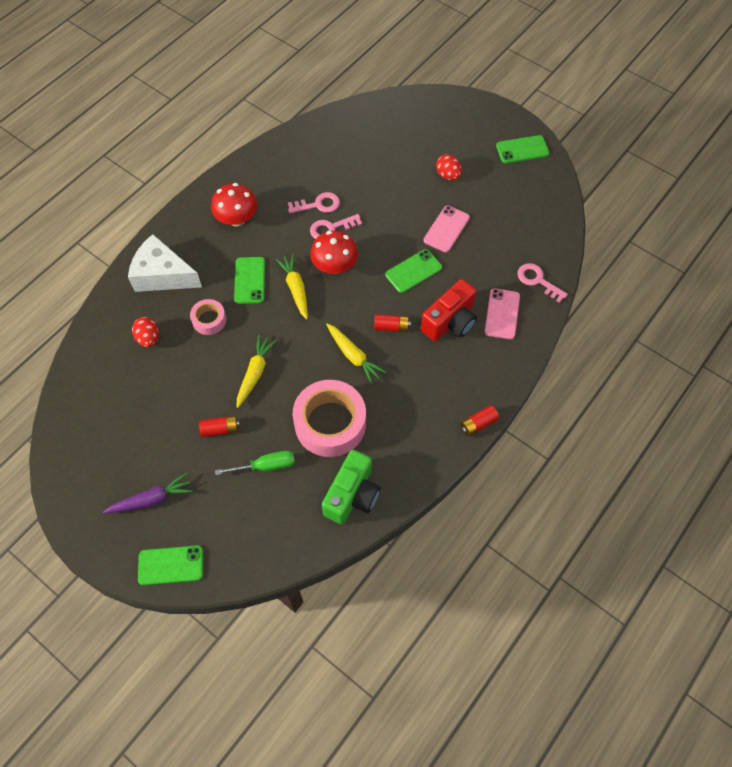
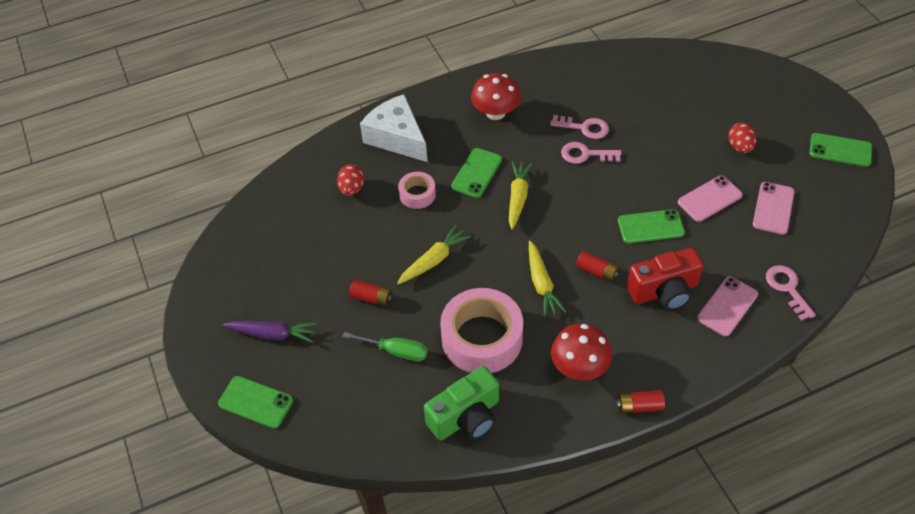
camera: 30 degrees right, 10 degrees down
(334, 266) = (569, 191): red mushroom -> red mushroom (579, 367)
(497, 218) = (773, 208): none -> pink phone

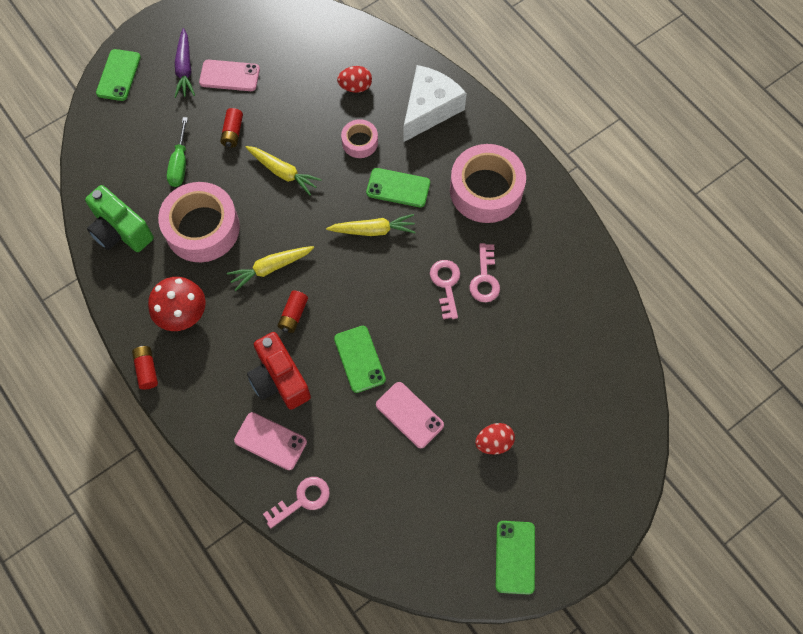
camera: 75 degrees right, 15 degrees up
(495, 112) = (486, 190): red mushroom -> pink tape
(773, 208) = (409, 482): pink phone -> pink phone (229, 76)

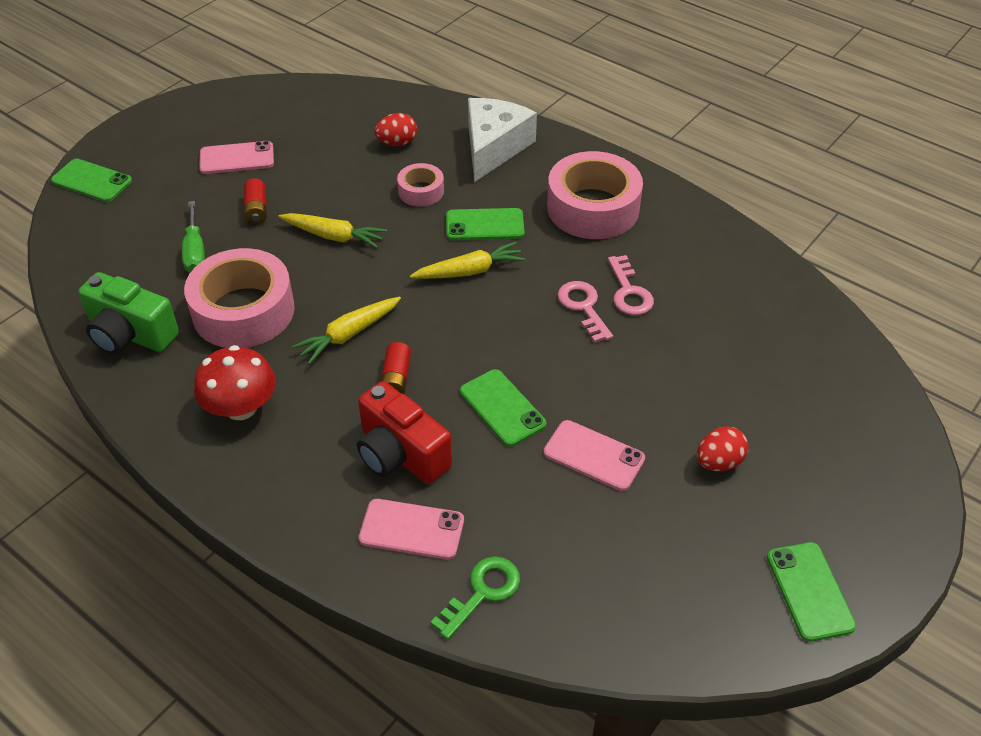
camera: 15 degrees left, 20 degrees down
(118, 75) = (92, 181): green phone -> green phone turned 60 degrees counterclockwise
(147, 370) = (206, 483): red battery -> none
(185, 69) = (177, 161): purple carrot -> none
(302, 500) = (483, 592): pink key -> green key

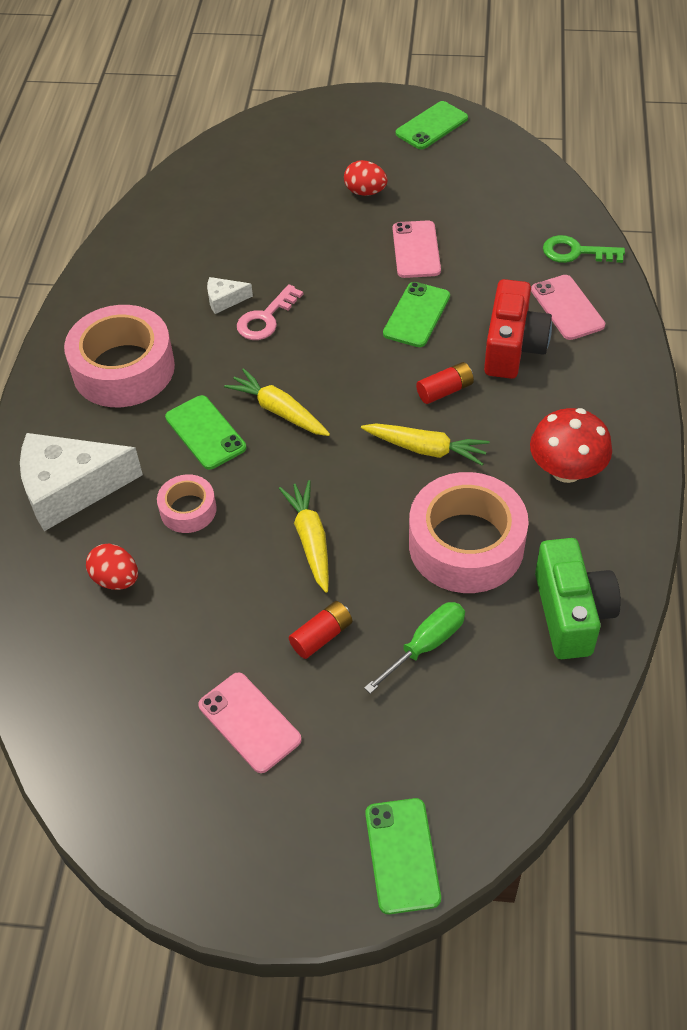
camera: 120 degrees left, 5 degrees up
(629, 292) = (224, 300): pink key -> white cheese

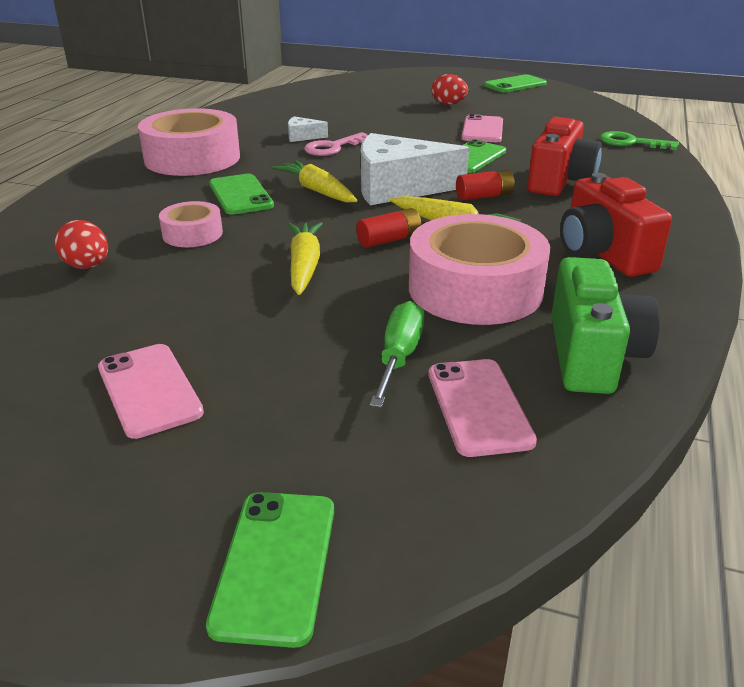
camera: 10 degrees right, 20 degrees down
(70, 489) = (92, 210): white cheese -> white cheese (398, 188)
(322, 636) = (278, 333): red battery -> red battery (389, 240)
(426, 645) = (399, 357): green screwdriver -> green screwdriver turned 45 degrees counterclockwise
(566, 470) = (602, 254): red mushroom -> red camera
(567, 308) = (618, 167): pink phone -> pink phone (478, 406)

